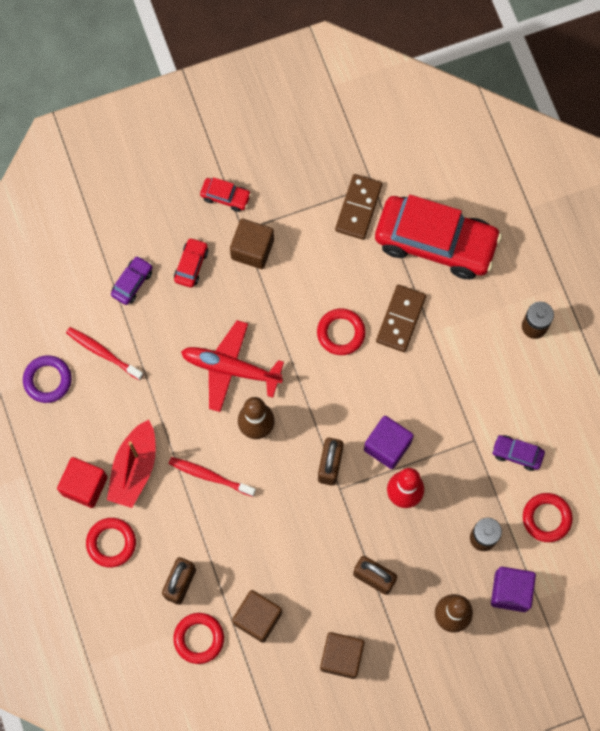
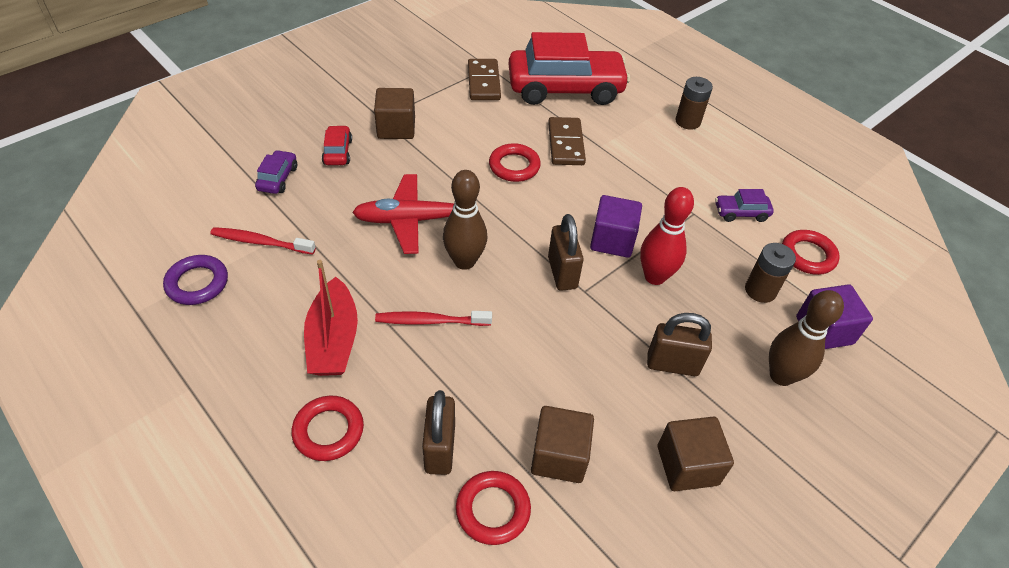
camera: 25 degrees left, 25 degrees down
(84, 485) = (273, 376): red cube -> none
(225, 196) = (354, 99): red car -> none

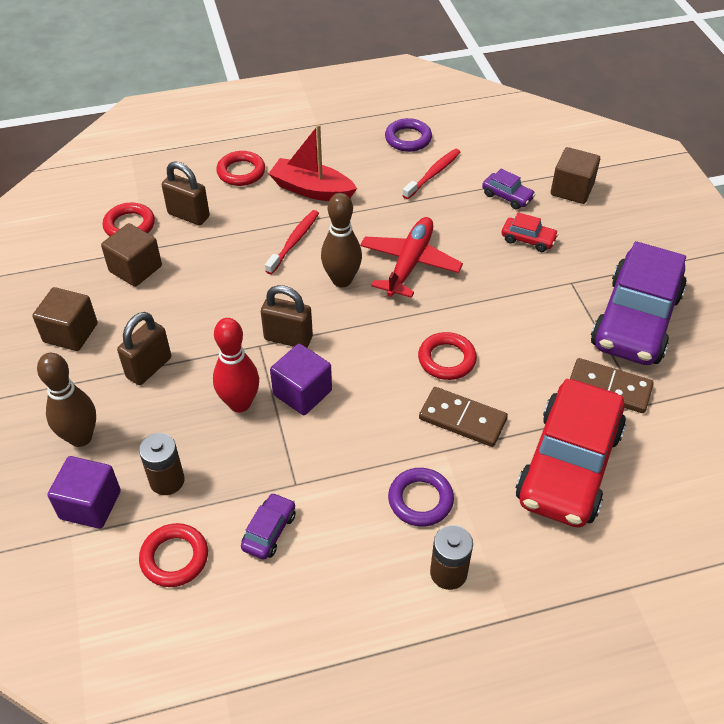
camera: 120 degrees right, 0 degrees up
(396, 128) = (549, 289): brown cube -> brown cube (572, 189)
(405, 80) = (635, 320): none -> purple car
(649, 147) = (420, 500): none -> purple ring

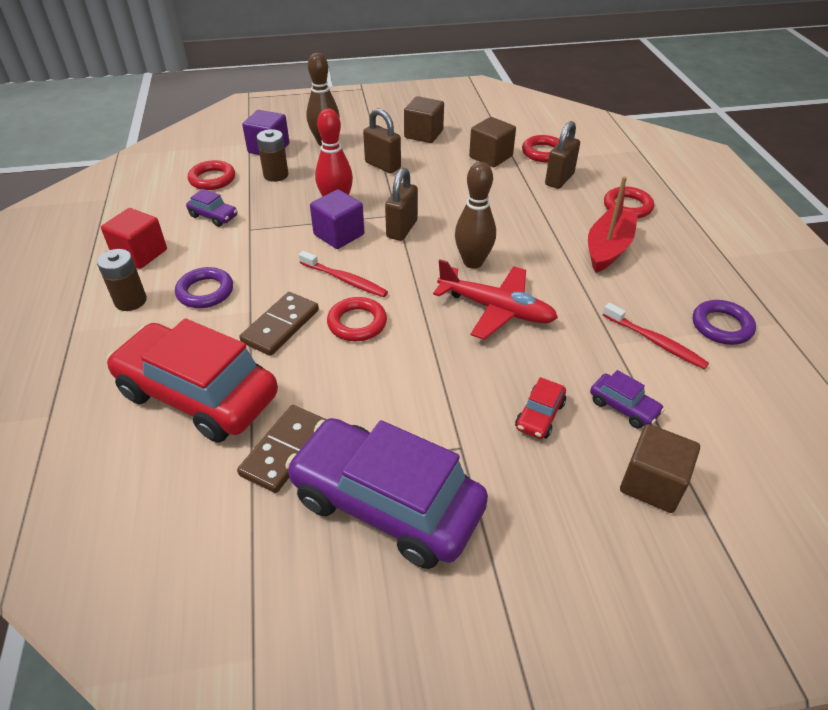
camera: 95 degrees right, 5 degrees down
(294, 241) = (527, 235): red toothbrush -> red toothbrush (345, 280)
(358, 594) = (140, 254): none -> red cube
(507, 196) = (623, 407): purple car -> purple car turned 90 degrees counterclockwise

